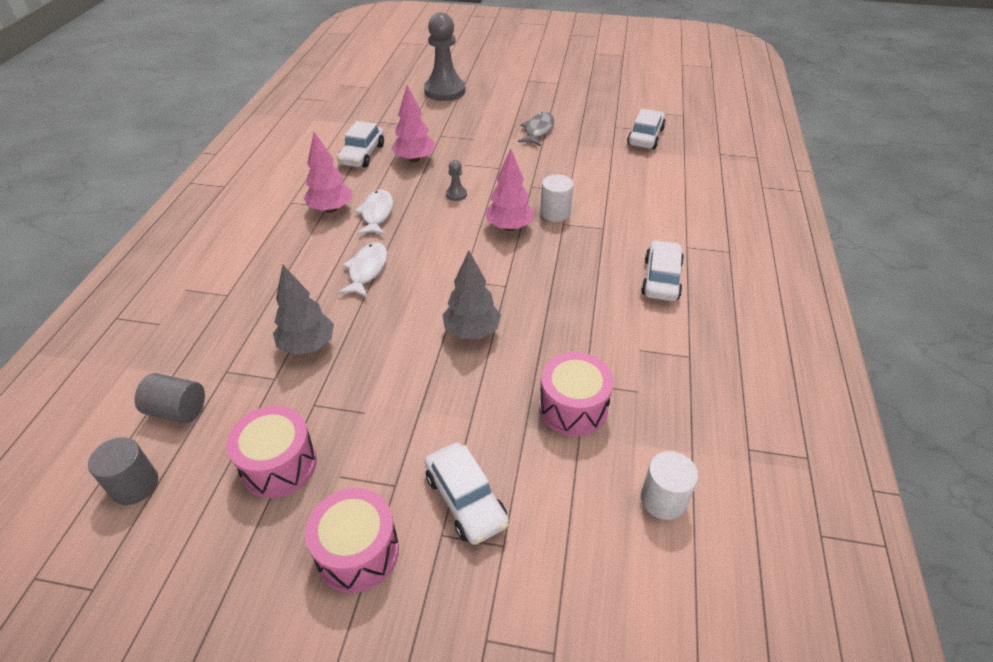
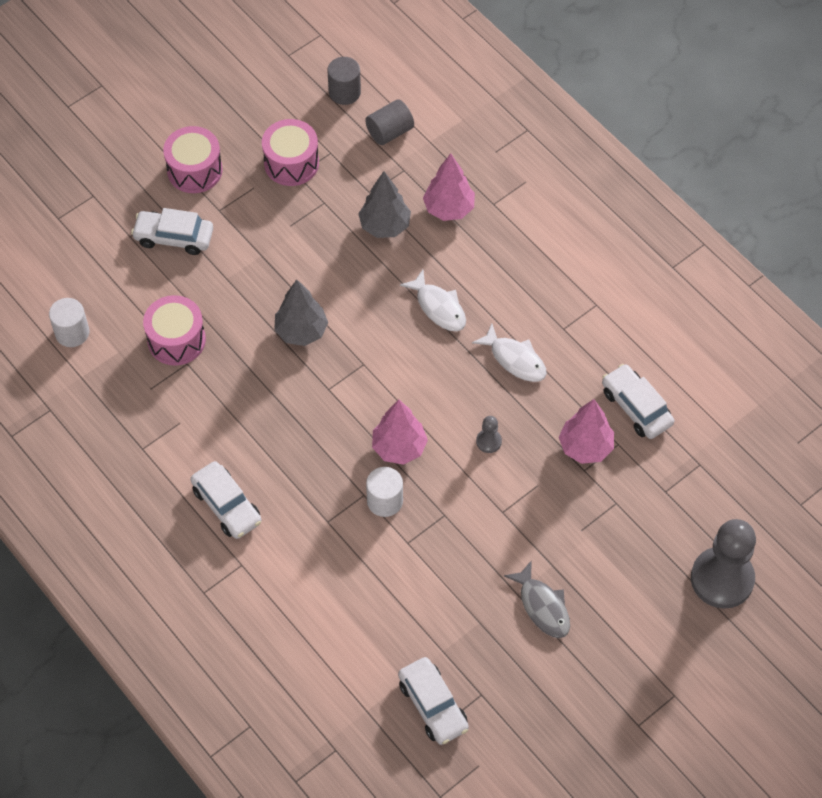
camera: 130 degrees right, 15 degrees up
(331, 209) = (555, 329): pink tree -> pink tree (449, 209)

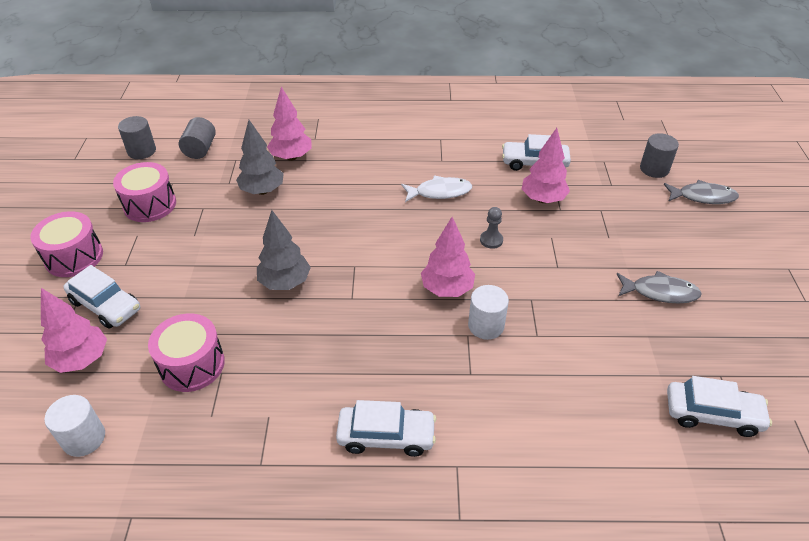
camera: 50 degrees left, 15 degrees down
(121, 270) = (82, 359): none -> pink tree
(174, 237) = (106, 305): white car -> white car turned 105 degrees counterclockwise
(438, 307) = (357, 203): white fish -> none
(722, 579) = (703, 197): grey pawn -> grey fish
(729, 515) = (654, 169): none -> grey cylinder

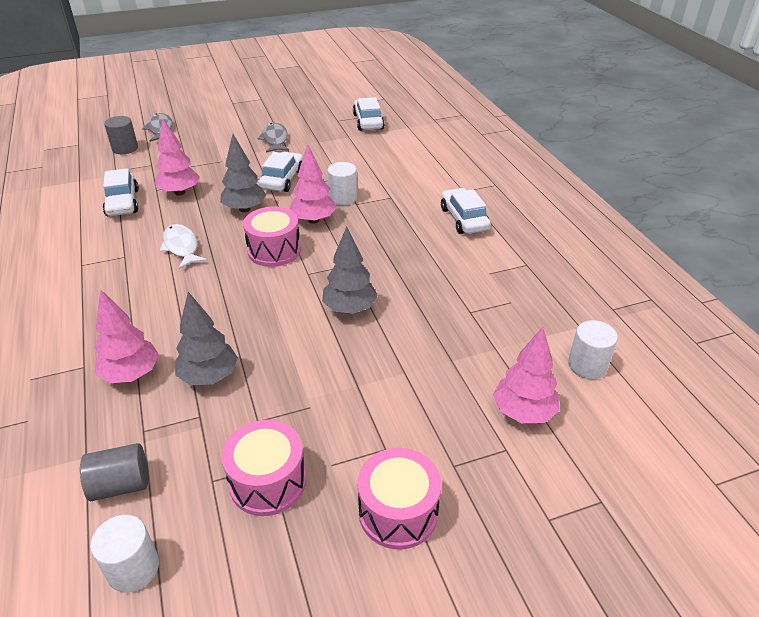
camera: 110 degrees left, 5 degrees down
(106, 305) = (451, 432): white car -> white car (282, 179)
(142, 151) = (133, 568): grey cylinder -> white cylinder
(192, 365) = (475, 332): pink drum -> pink drum (274, 250)
(491, 240) = (244, 209): grey pawn -> grey tree

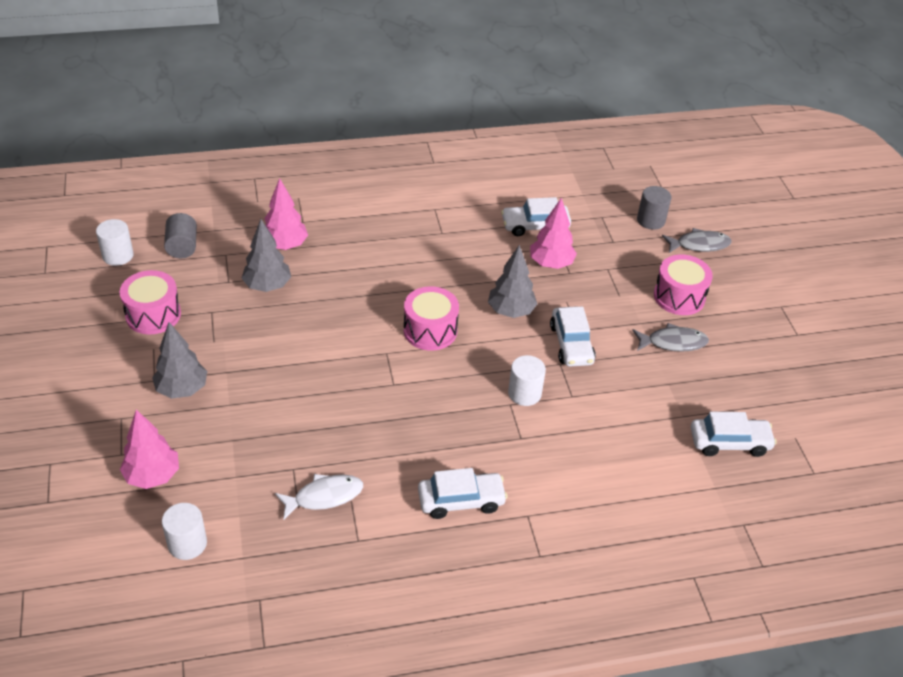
camera: 95 degrees right, 5 degrees up
(181, 247) = (449, 267): white fish -> white fish (324, 496)
(282, 179) = (571, 344): white car -> white car turned 60 degrees clockwise
(313, 220) = (480, 364): pink tree -> none
(349, 309) = (324, 377): grey tree -> grey tree (182, 389)
(398, 512) = (97, 379): pink drum -> pink drum (679, 297)

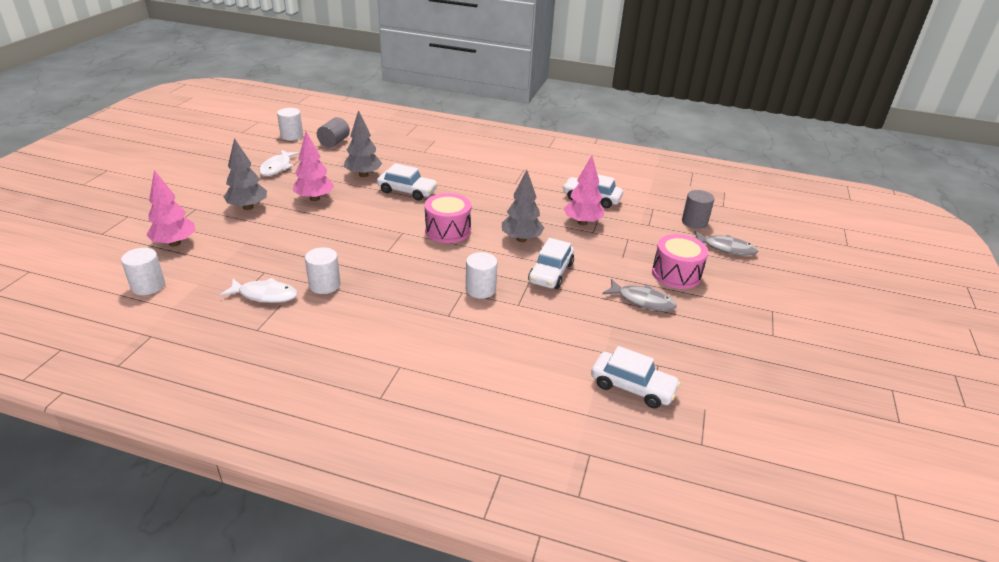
camera: 30 degrees right, 10 degrees down
(153, 315) = (277, 167): pink drum -> white fish
(285, 245) = (398, 159): pink tree -> pink tree (314, 198)
(372, 456) = (324, 285): none -> white cylinder
(461, 500) = (358, 336): white car -> white car (407, 191)

